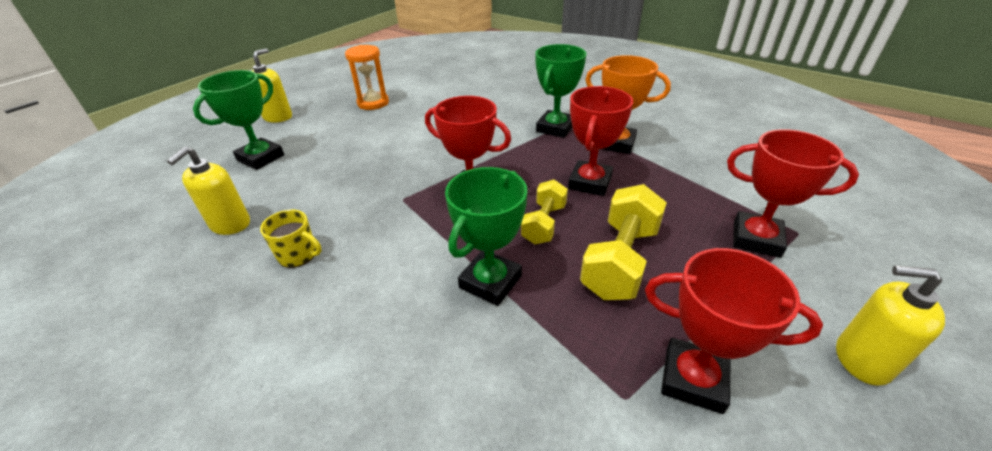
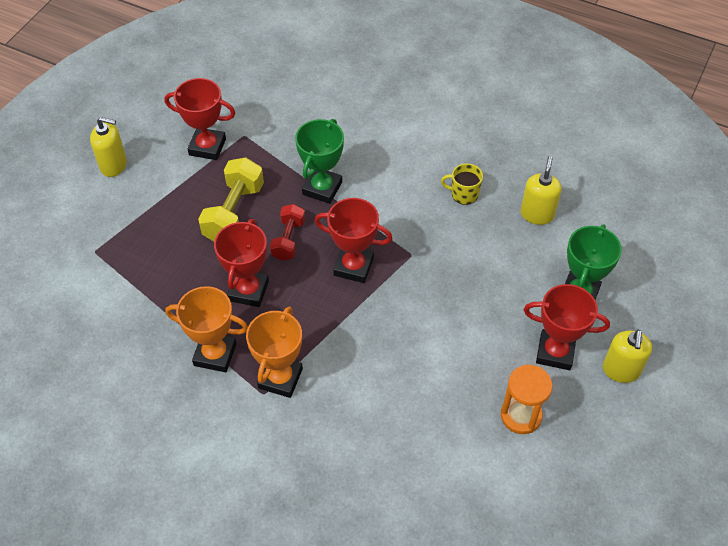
camera: 170 degrees right, 15 degrees up
(544, 224) = (288, 240): yellow dumbbell -> red dumbbell
(555, 128) = (280, 378): green trophy -> orange trophy
(756, 239) = (130, 241): red trophy -> red trophy (555, 352)

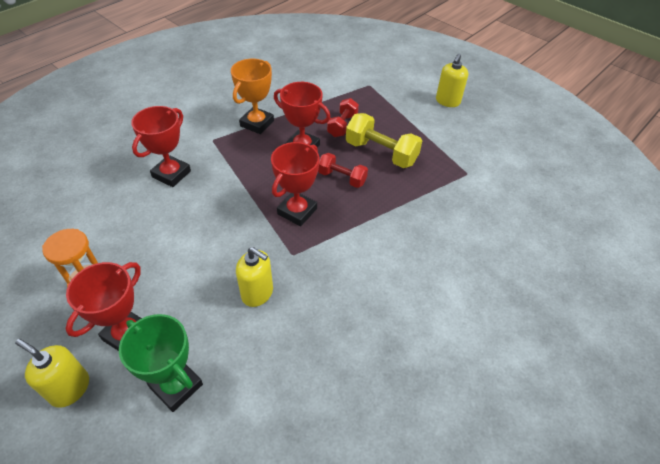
camera: 105 degrees right, 5 degrees down
(193, 261) = (342, 125): none -> red dumbbell
(207, 147) = (457, 150): red trophy -> red trophy (171, 174)
(280, 378) = (219, 150): orange trophy -> none
(322, 188) = (391, 210): green trophy -> none
(463, 194) = (350, 320): yellow mug -> none
(537, 214) = (298, 385): yellow soap dispenser -> yellow soap dispenser (257, 293)

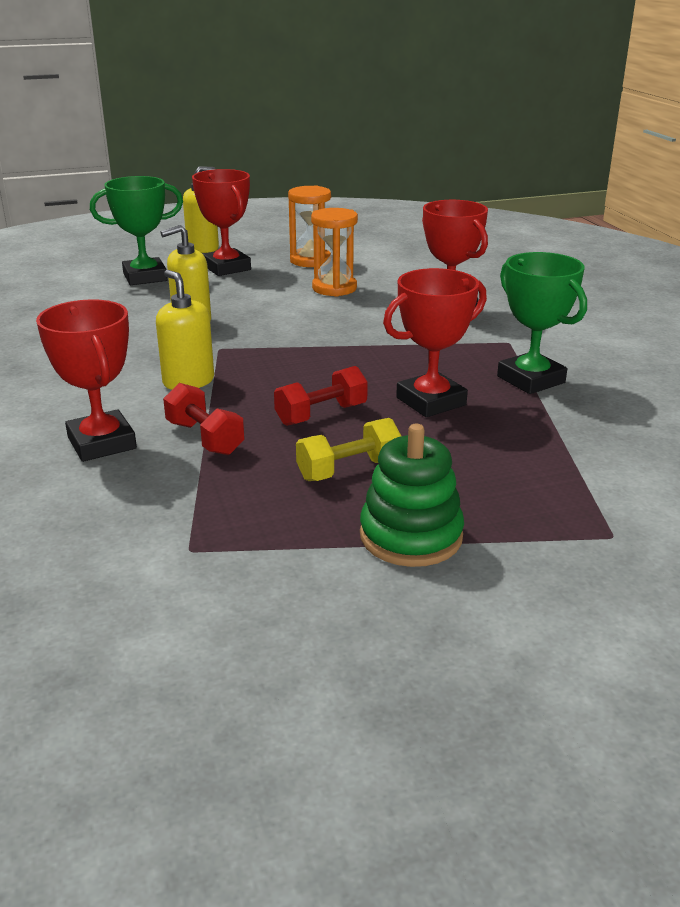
camera: 120 degrees right, 20 degrees down
(154, 241) = (334, 288): none -> orange hourglass
(257, 123) = (530, 379): orange trophy -> green trophy
(297, 211) = (289, 366): red trophy -> red trophy (101, 443)
(342, 125) = (468, 454): red dumbbell -> red dumbbell (205, 438)
(381, 153) = (348, 470): yellow dumbbell -> yellow dumbbell, size x0.63
(409, 125) = (411, 536): none -> green stacking toy
(447, 101) = (467, 643): yellow soap dispenser -> yellow soap dispenser (188, 381)

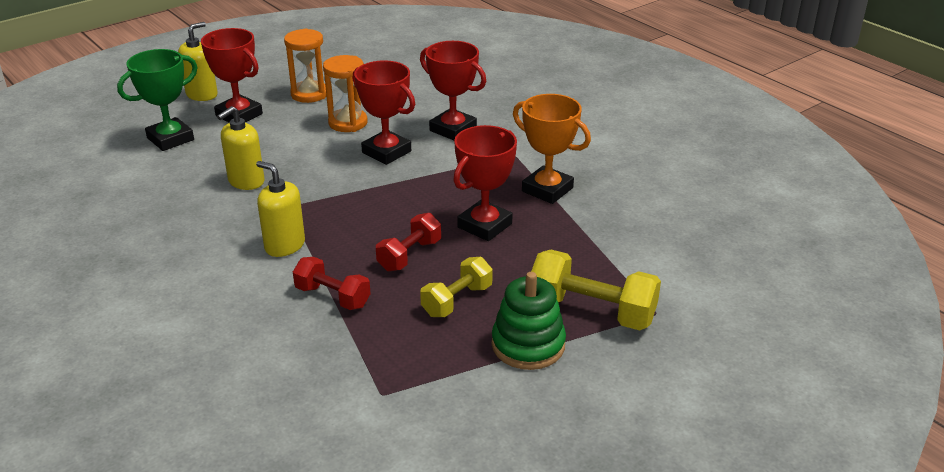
camera: 20 degrees left, 5 degrees up
(101, 443) = (253, 320): red trophy -> red trophy (386, 152)
(520, 516) = (591, 311): none -> yellow dumbbell
(530, 379) = (547, 190): green trophy -> orange trophy

